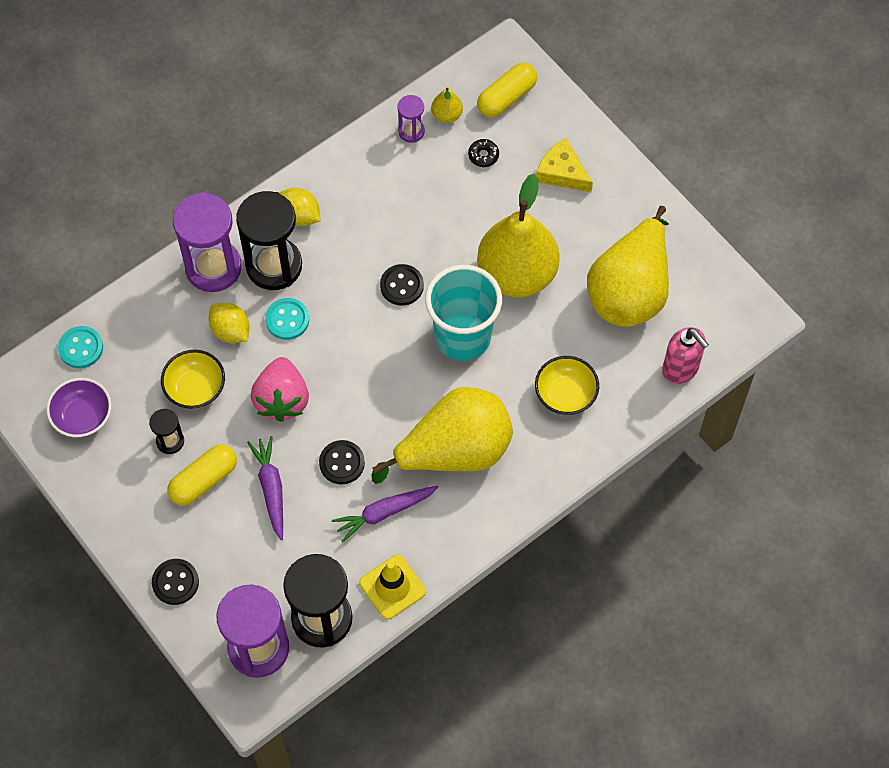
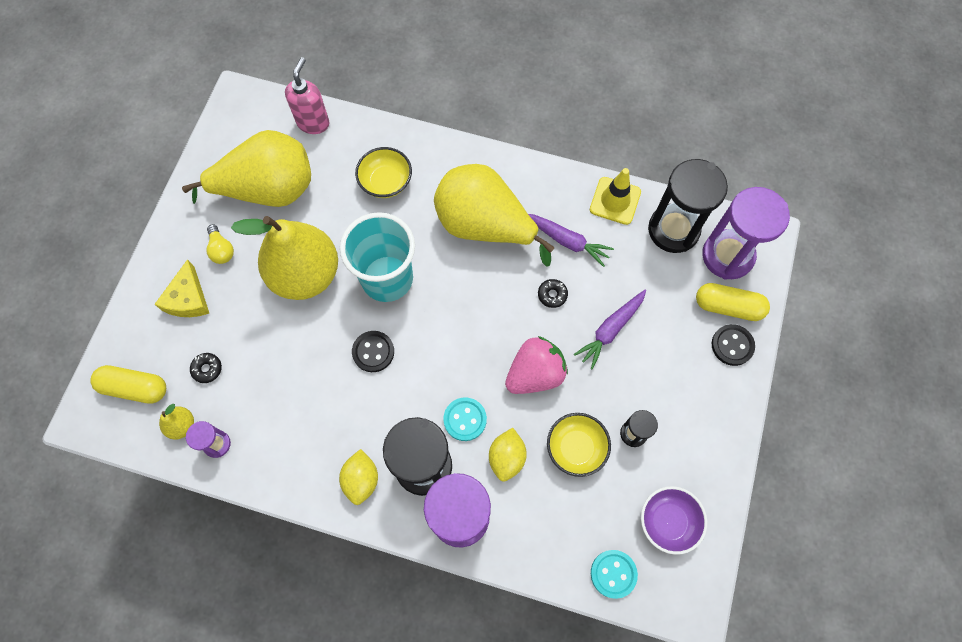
camera: 125 degrees left, 5 degrees up
(203, 480) = (643, 384): yellow capsule -> yellow capsule (728, 307)
(342, 463) = (552, 295): black button -> black donut
(592, 221) = (221, 250): none -> yellow light bulb

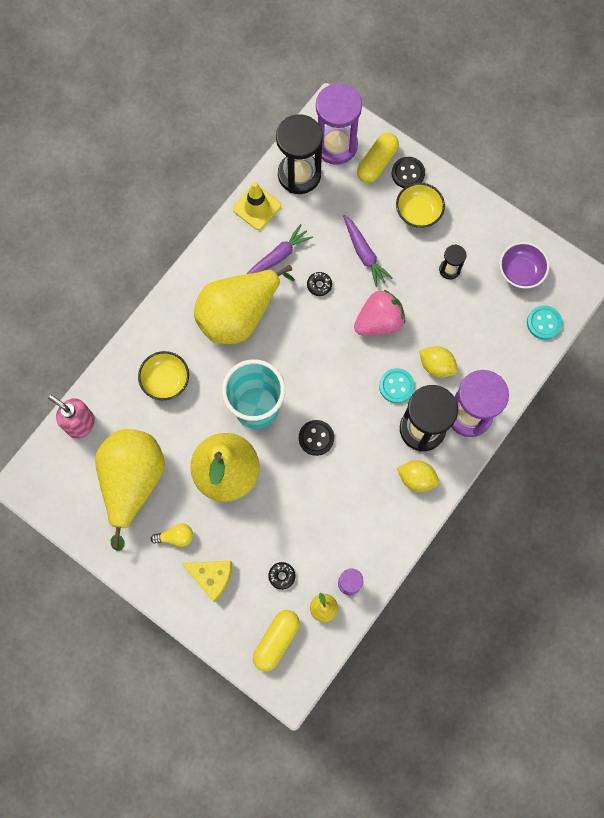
camera: 70 degrees left, 5 degrees up
(535, 374) = (379, 322): pink strawberry -> pink strawberry turned 75 degrees clockwise
(576, 448) = (446, 314): yellow bowl -> yellow bowl (418, 212)

